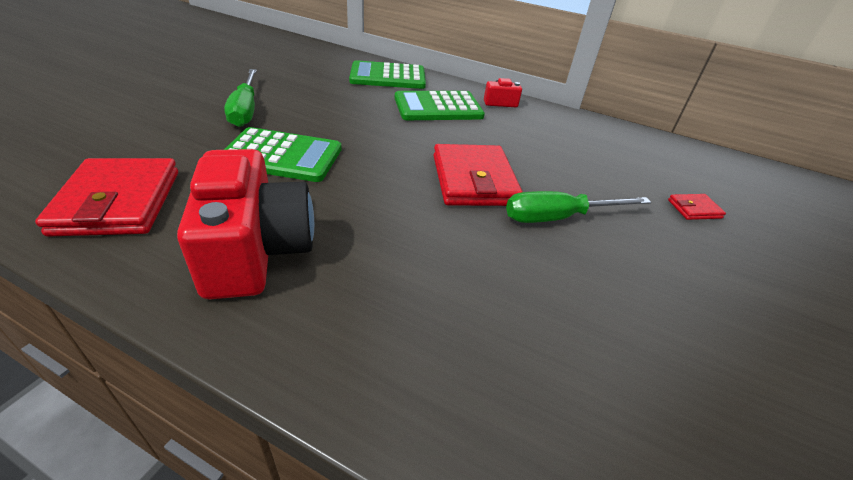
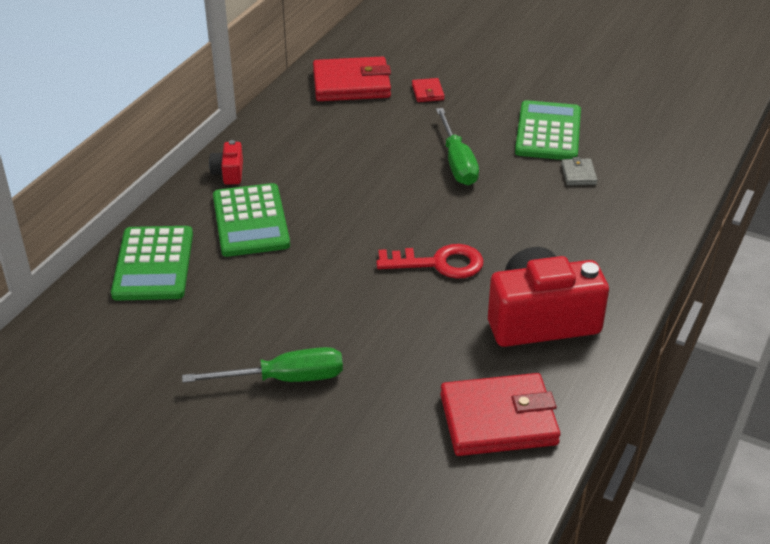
camera: 85 degrees left, 0 degrees up
(282, 156) = (391, 329): green calculator -> green calculator (548, 132)
(372, 189) = (439, 263): none -> red key
(473, 180) = (410, 203): red wallet -> red wallet (351, 84)
(572, 333) = (578, 174): none -> grey wallet

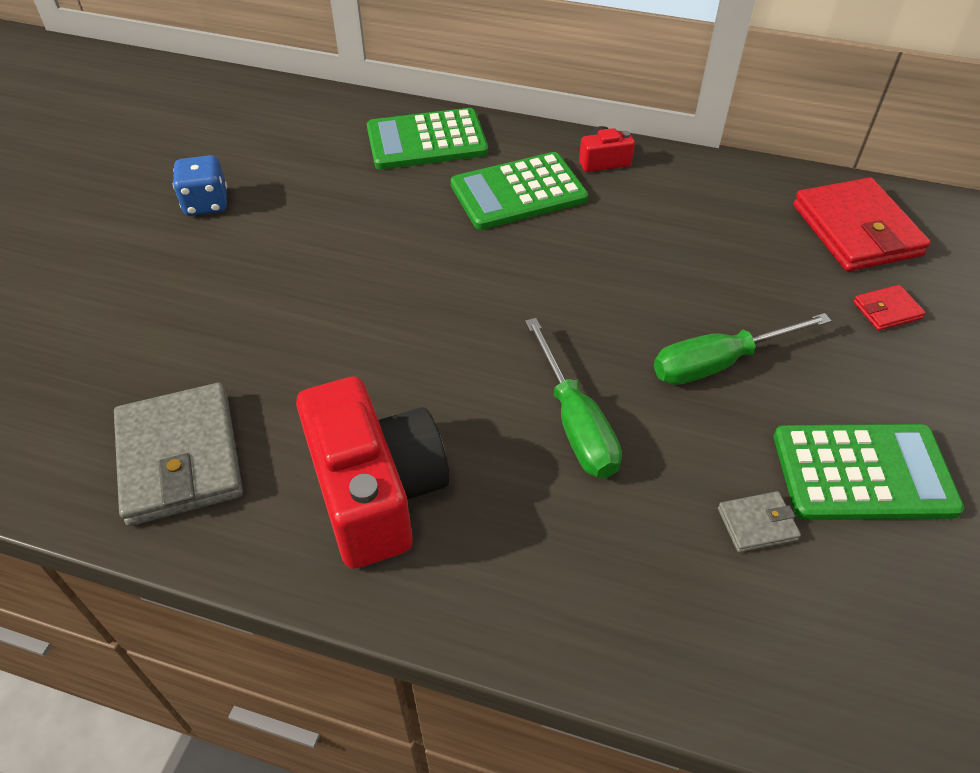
camera: 80 degrees right, 10 degrees up
(187, 413) = (206, 204): none -> blue dice
(284, 379) = (255, 261): green screwdriver -> green screwdriver (575, 423)
(439, 263) = (478, 367): red key -> none
(498, 420) = (180, 458): red wallet -> grey wallet

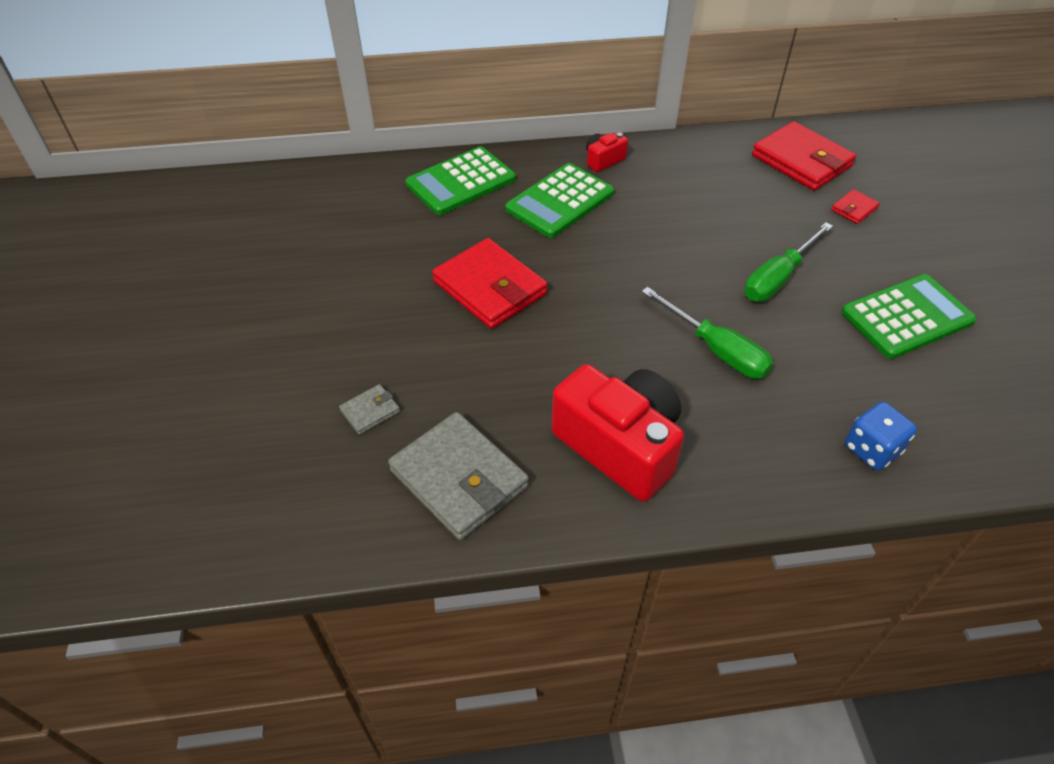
camera: 25 degrees left, 0 degrees up
(206, 204) = (320, 284): blue dice -> blue dice (871, 449)
(370, 263) = (490, 288): none -> red wallet
(757, 524) = (869, 371): grey wallet -> grey wallet (370, 411)

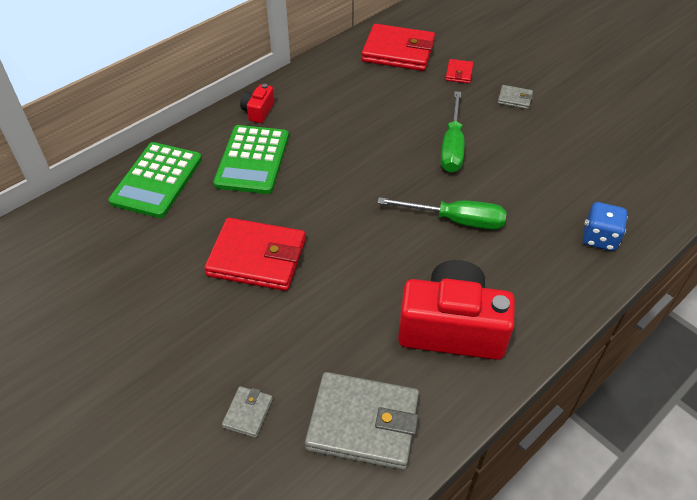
camera: 35 degrees left, 0 degrees up
(899, 262) = (514, 99): none -> grey wallet
(907, 317) = (548, 136): green calculator -> none

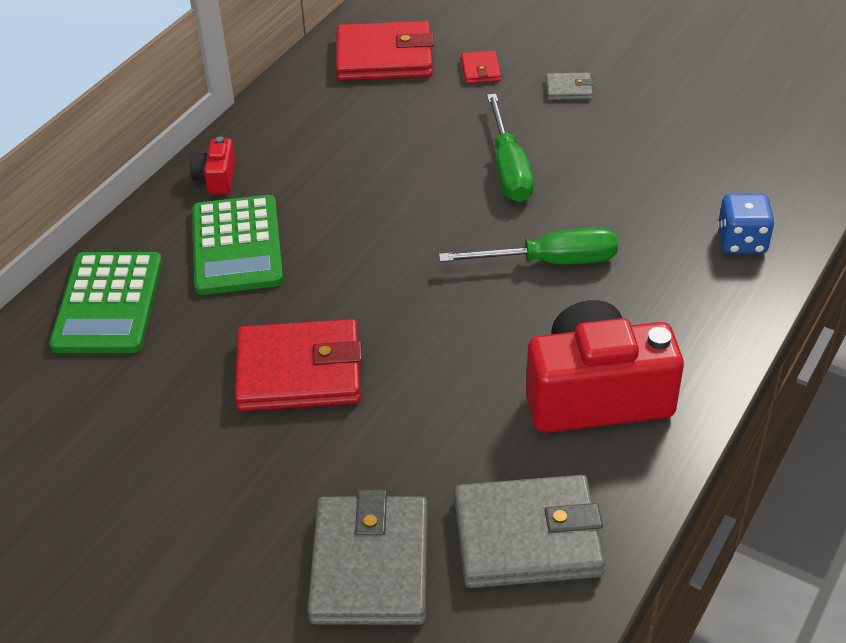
camera: 15 degrees left, 5 degrees down
(248, 413) = (370, 565): grey wallet -> grey wallet, size x2.20

